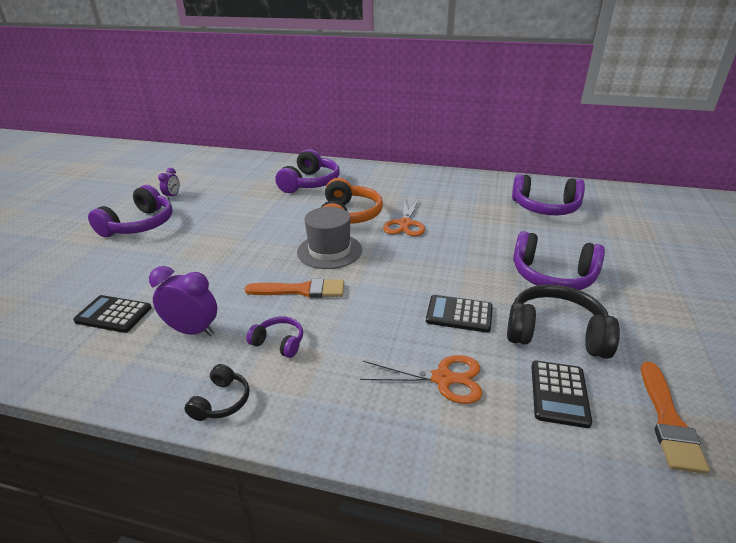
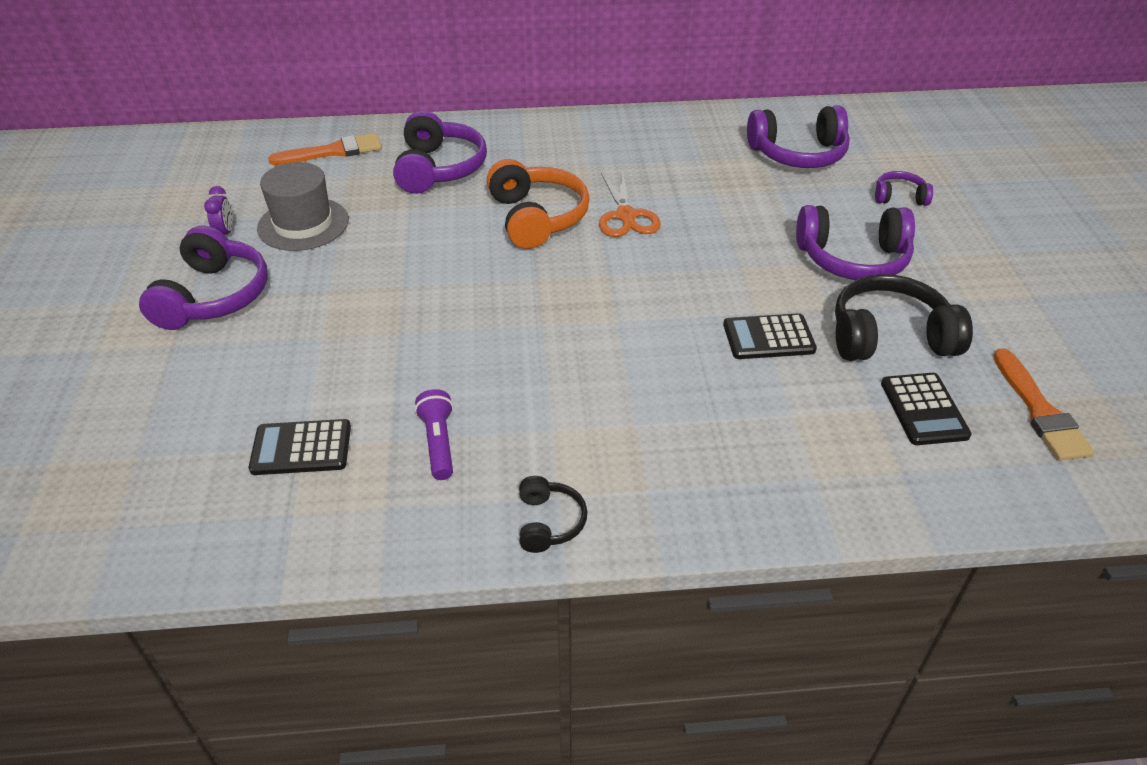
camera: 20 degrees left, 10 degrees up
(192, 331) = (438, 443): purple clock -> purple flashlight
(279, 343) = (568, 430): purple headphones -> purple headphones (899, 197)
(301, 290) = (547, 350): orange brush -> orange brush (333, 151)
(329, 251) = (546, 281): grey hat -> grey hat (303, 224)
(442, 379) = (792, 425): orange scissors -> none

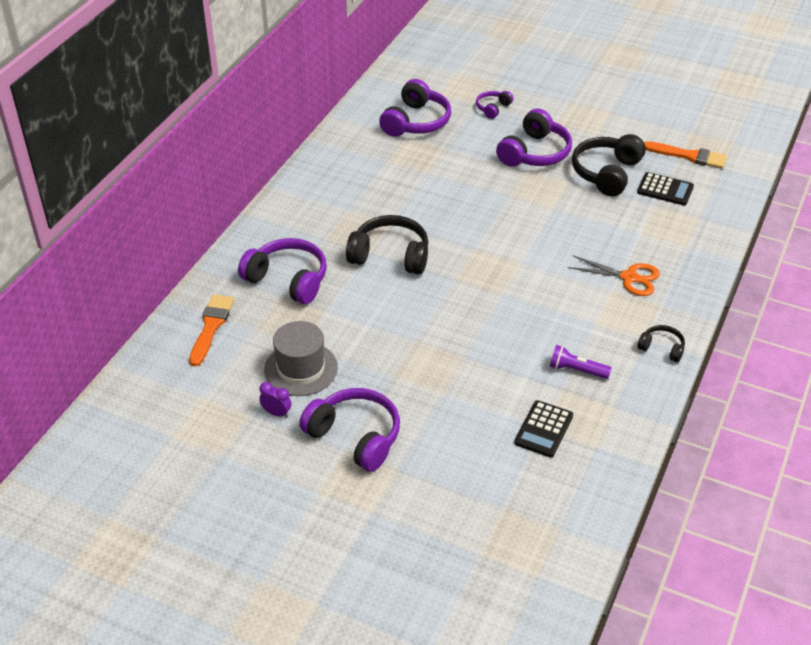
camera: 60 degrees left, 0 degrees up
(536, 218) = (390, 256): orange headphones -> black headphones
(626, 216) = (421, 217): orange scissors -> orange scissors (629, 277)
(768, 338) = (577, 213): black calculator -> none

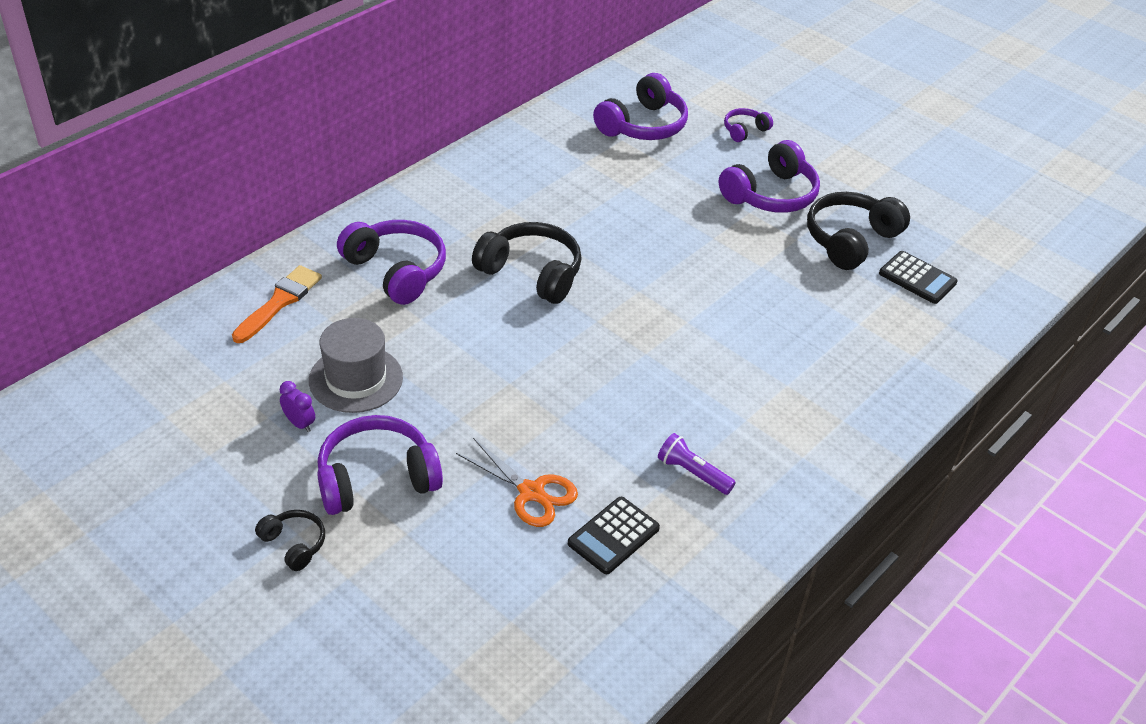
camera: 15 degrees right, 0 degrees up
(355, 437) = (376, 478): purple headphones -> purple headphones turned 75 degrees counterclockwise
(629, 277) = (817, 375): orange scissors -> orange scissors (531, 492)
(661, 348) = (817, 475): black headphones -> black headphones (294, 544)
(689, 156) = (969, 244): orange brush -> none

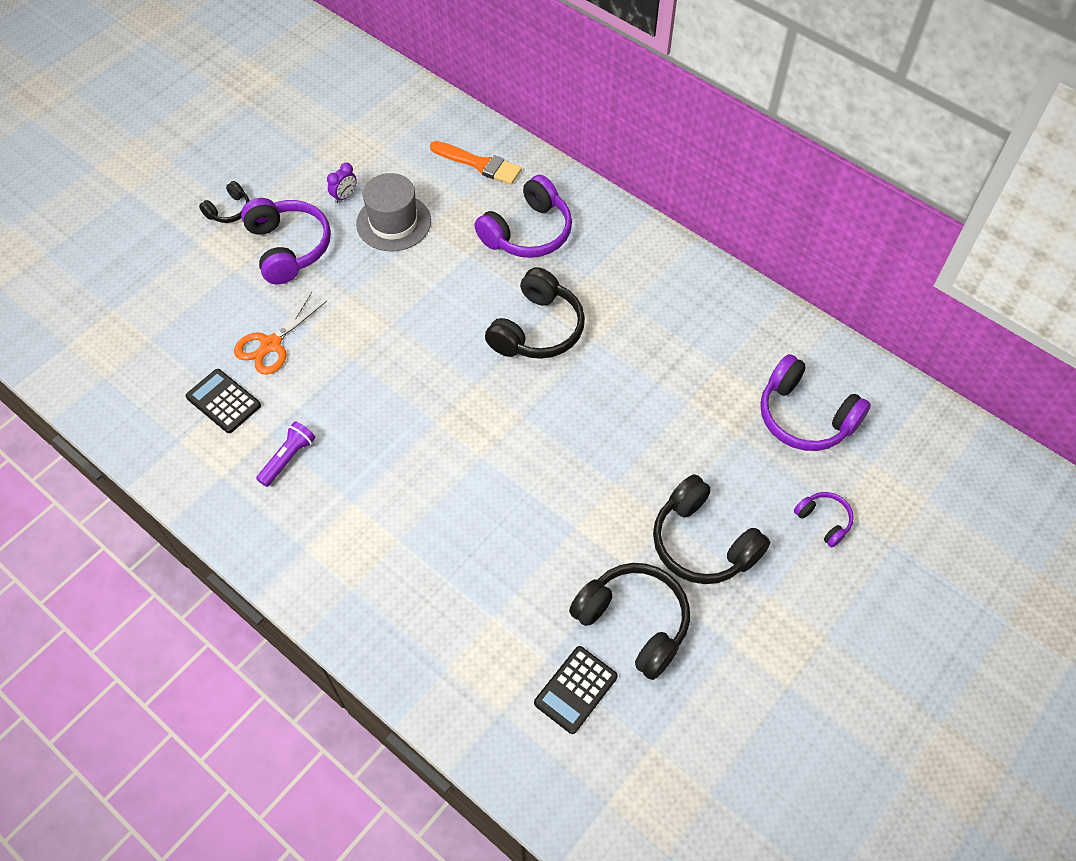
camera: 90 degrees right, 15 degrees up
(770, 194) = (702, 543): purple headphones -> black headphones

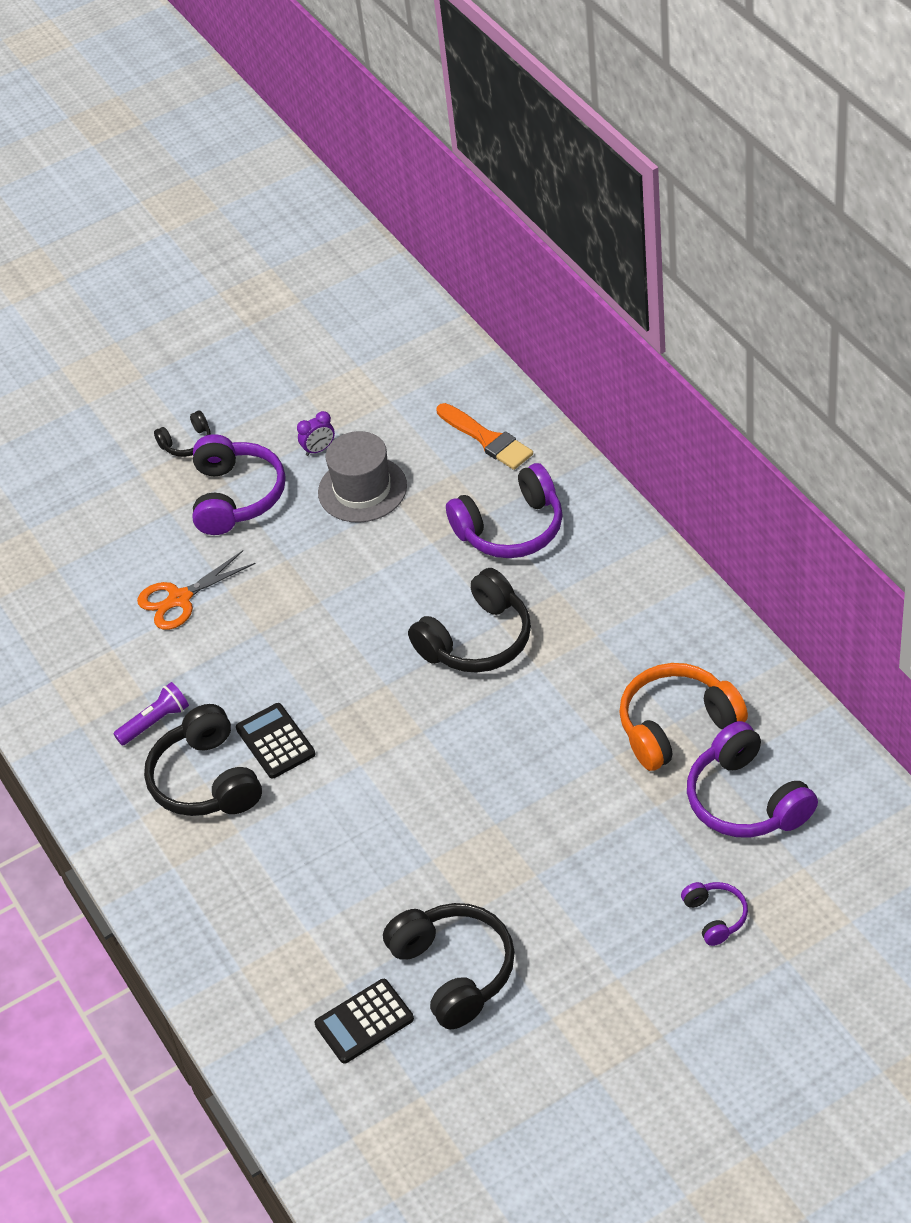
camera: 25 degrees right, 10 degrees down
(223, 401) = (109, 649): black calculator -> black calculator (275, 741)
(702, 543) = (566, 908): black headphones -> black headphones (206, 780)
(725, 367) = (677, 726): none -> orange headphones

